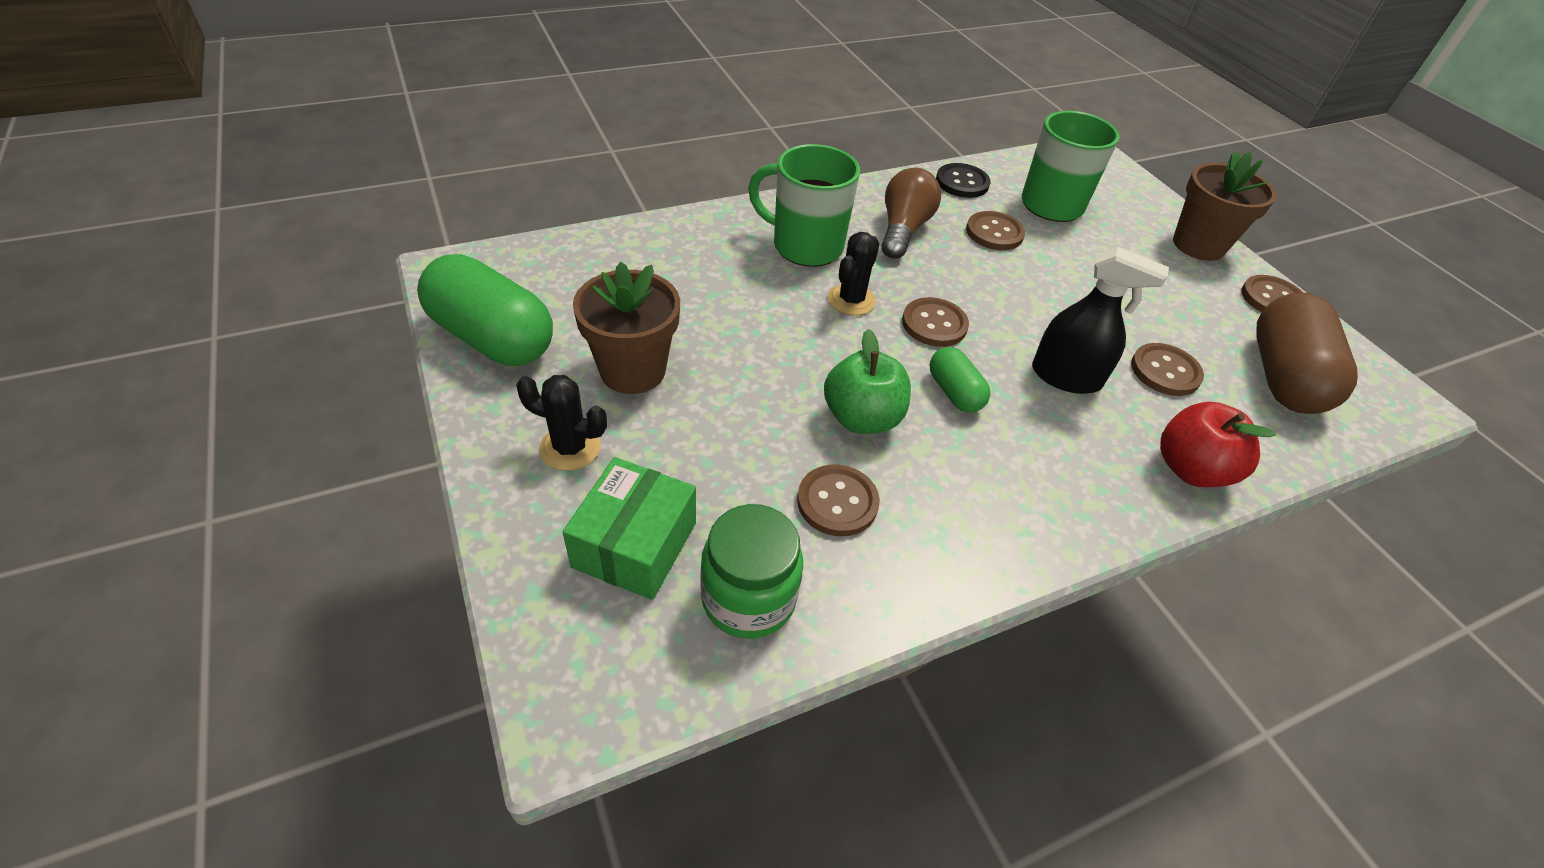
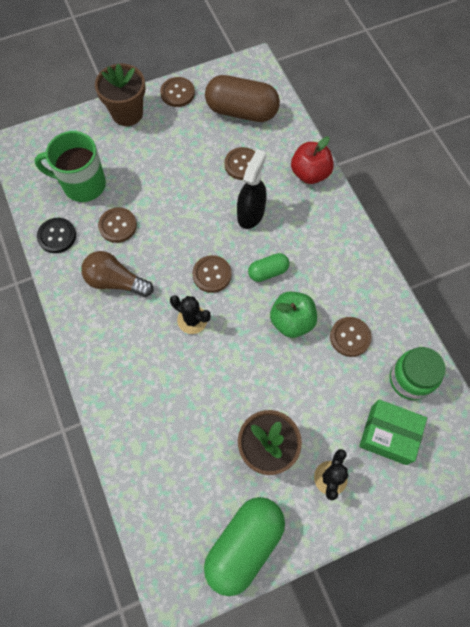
camera: 85 degrees left, 20 degrees up
(805, 246) = (137, 346): green mug -> none

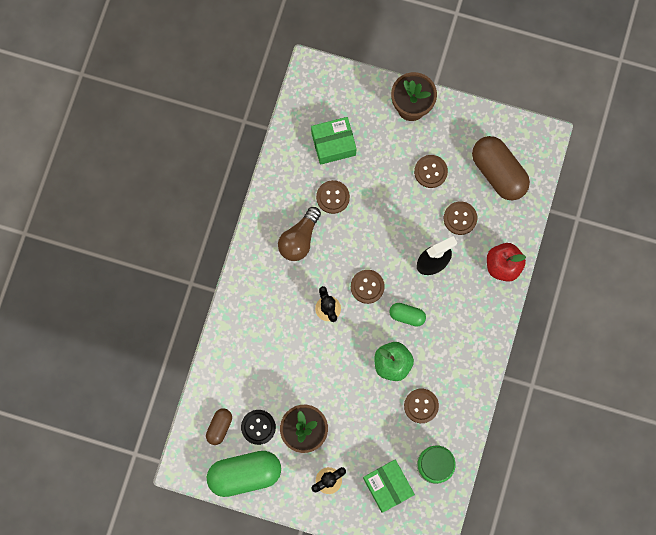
camera: 40 degrees right, 10 degrees up
(57, 236) = (285, 172): black button -> black button (258, 427)
(83, 185) = (333, 144): green mug -> green box
(115, 281) = (299, 239): brown light bulb -> brown light bulb turned 120 degrees counterclockwise
(177, 93) = (463, 118): brown button -> brown button (430, 171)
(179, 518) = (219, 427): none -> brown capsule

